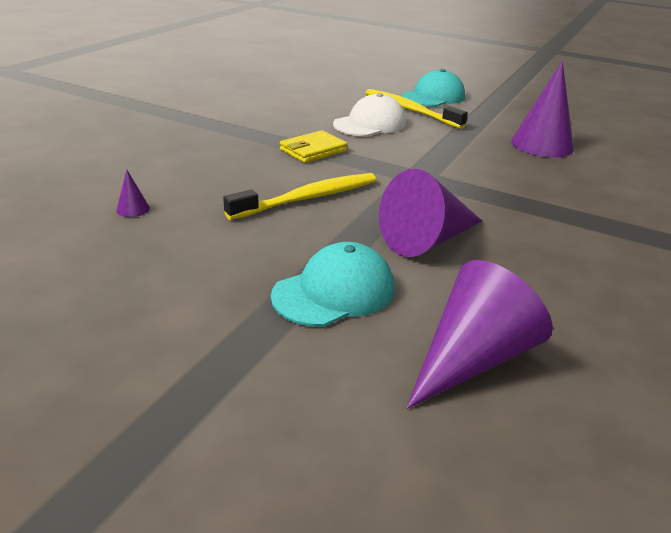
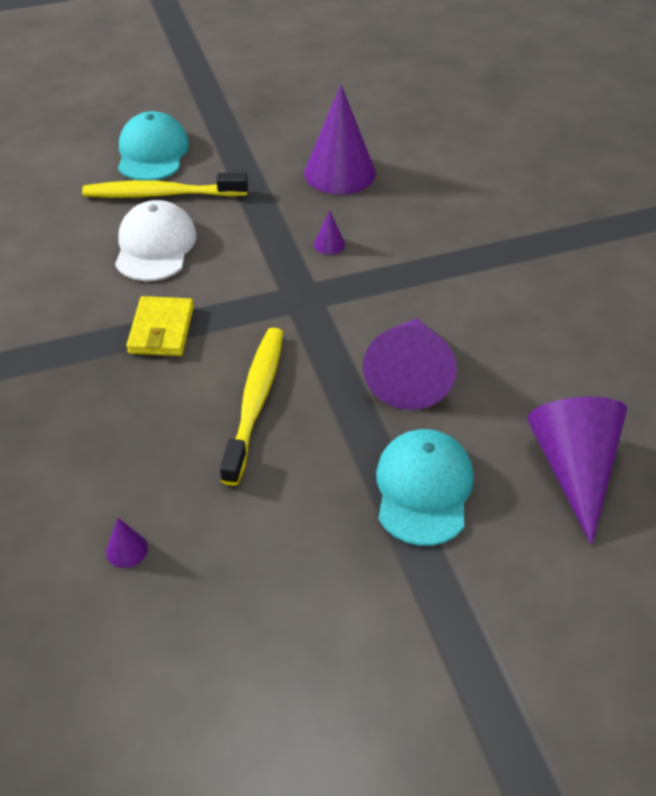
camera: 45 degrees left, 15 degrees up
(478, 166) = (329, 244): none -> purple cone

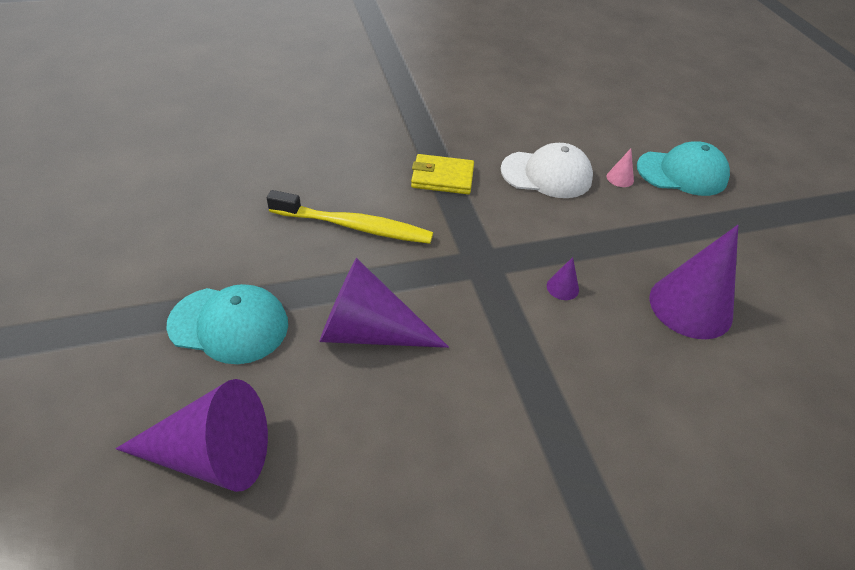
camera: 90 degrees right, 0 degrees up
(126, 549) = (234, 162): purple cone -> none
(161, 194) = (620, 178): yellow toothbrush -> pink cone

